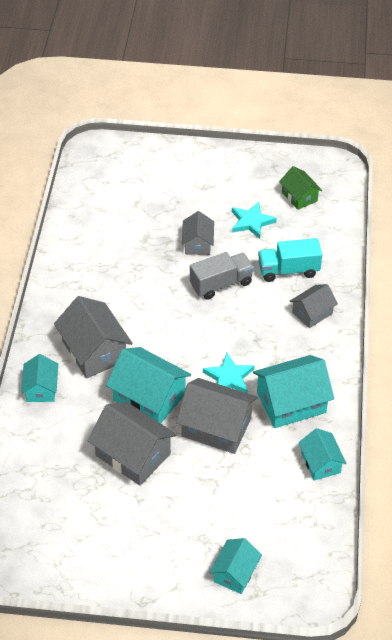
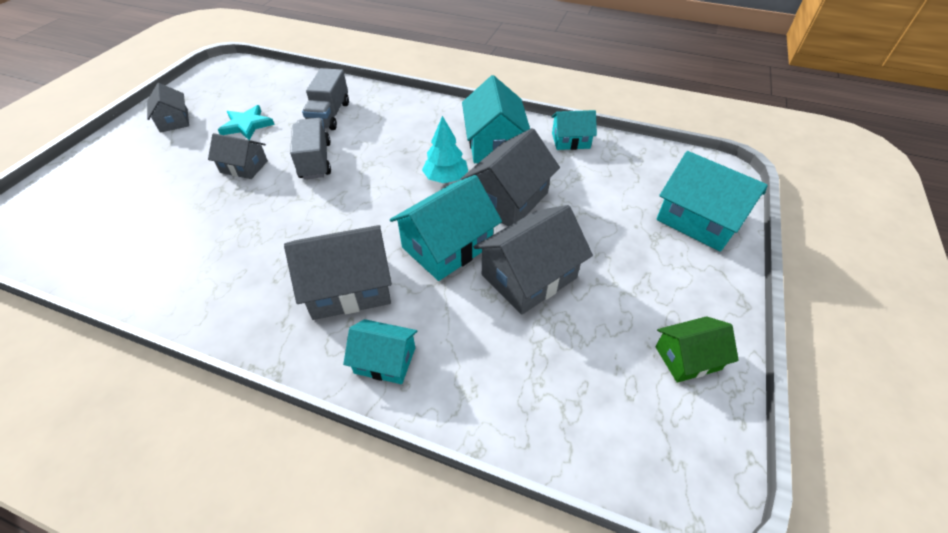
camera: 75 degrees left, 0 degrees up
(229, 377) = (445, 178): turquoise star -> turquoise tree
(235, 573) = (699, 220): turquoise house -> turquoise house, size x1.68
(288, 270) = (329, 115): turquoise truck -> grey truck
(299, 197) = (241, 92): green house -> green house (687, 358)
(312, 313) = (391, 112): grey house -> grey house (174, 121)

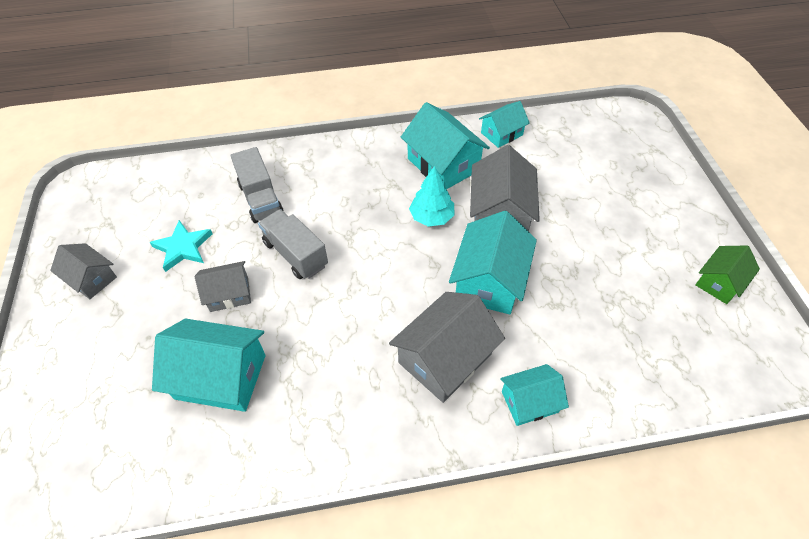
camera: 30 degrees left, 5 degrees up
(529, 276) = (571, 274): grey house -> none
(699, 220) = (647, 166): turquoise house -> turquoise house (221, 376)

